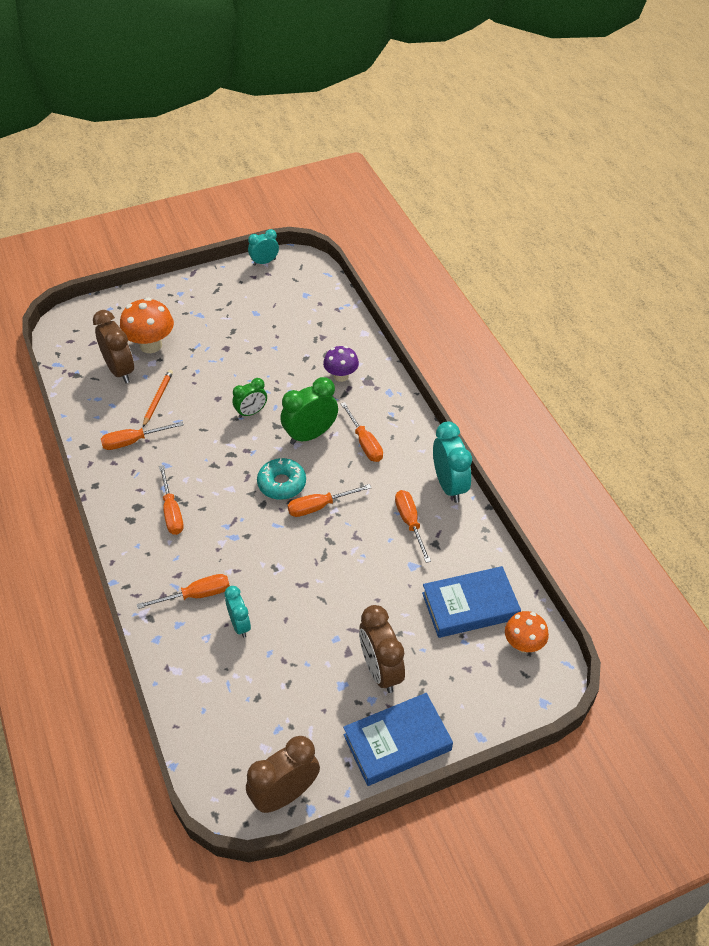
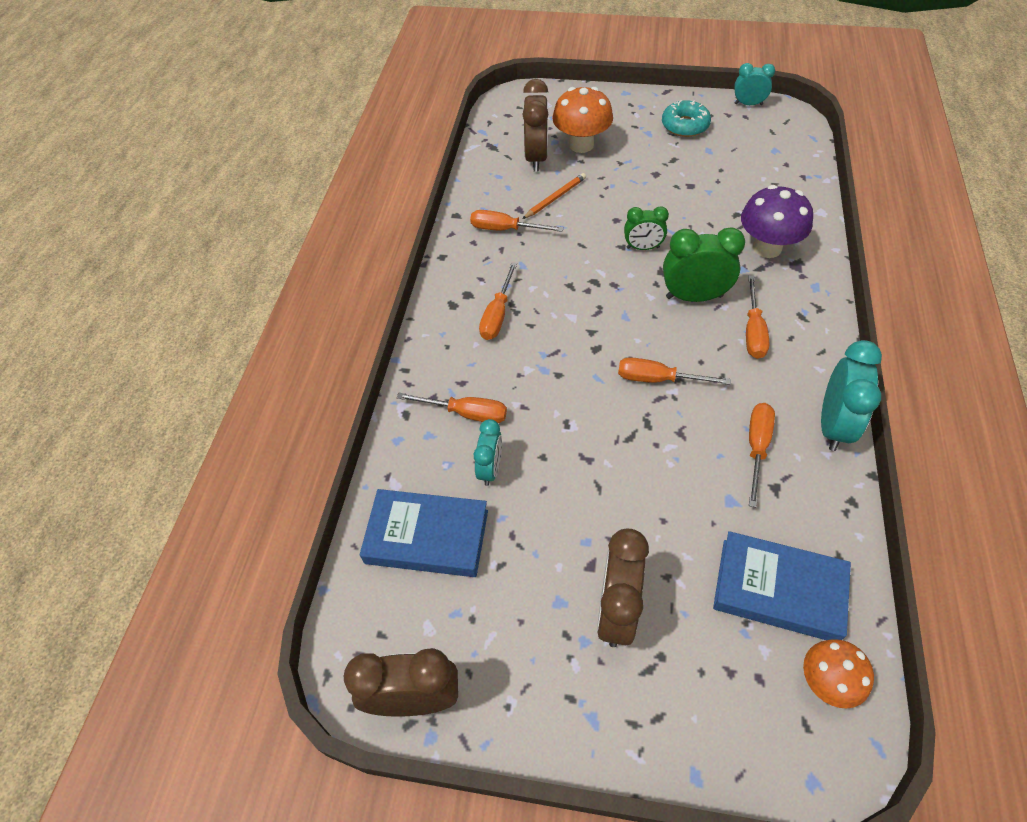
camera: 35 degrees right, 5 degrees up
(282, 484) = (630, 336): turquoise donut -> turquoise donut (685, 125)
(341, 376) = (767, 248): purple mushroom -> purple mushroom, size x1.54
(397, 742) = (583, 717): blue book -> blue book (427, 537)

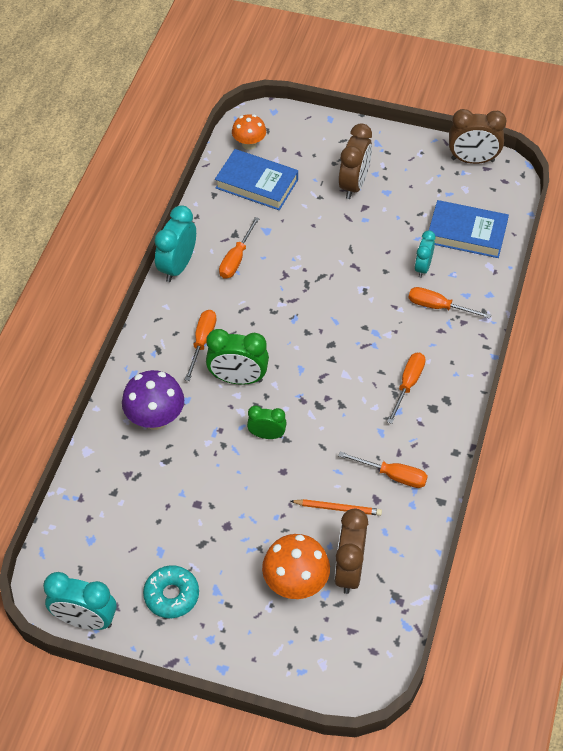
camera: 175 degrees left, 0 degrees up
(555, 198) = (337, 508): orange pencil -> orange pencil turned 135 degrees counterclockwise
(658, 379) = (289, 314): orange screwdriver -> none
(748, 104) = (85, 620): turquoise clock -> turquoise clock, size x1.63

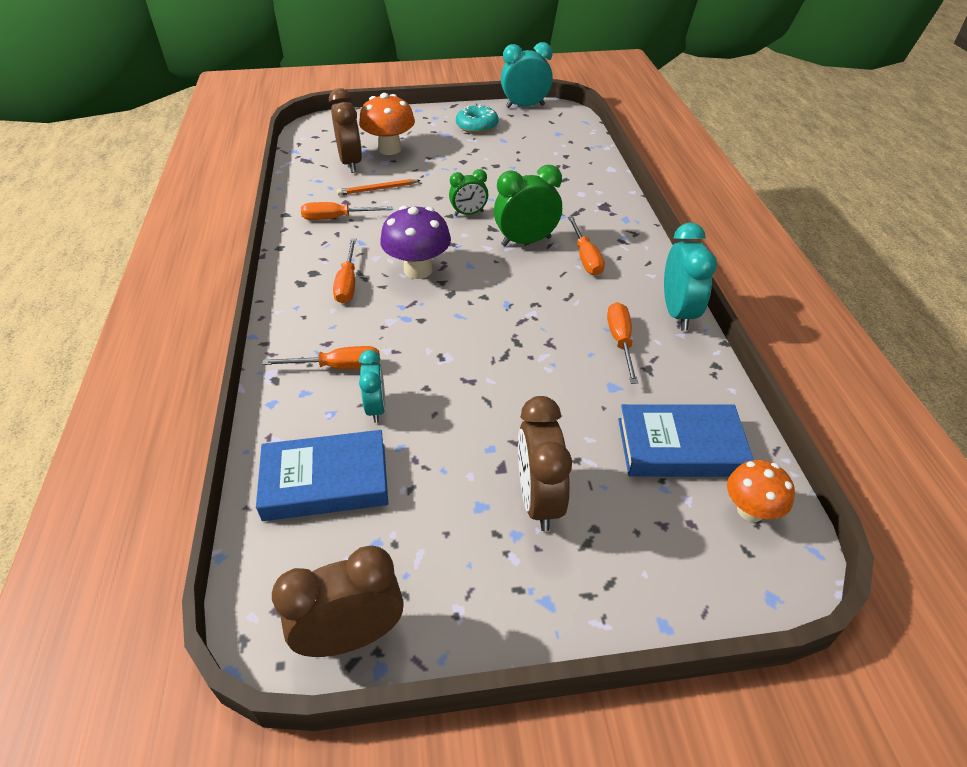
camera: 155 degrees right, 10 degrees down
(155, 418) = (576, 198): purple mushroom -> purple mushroom (418, 270)

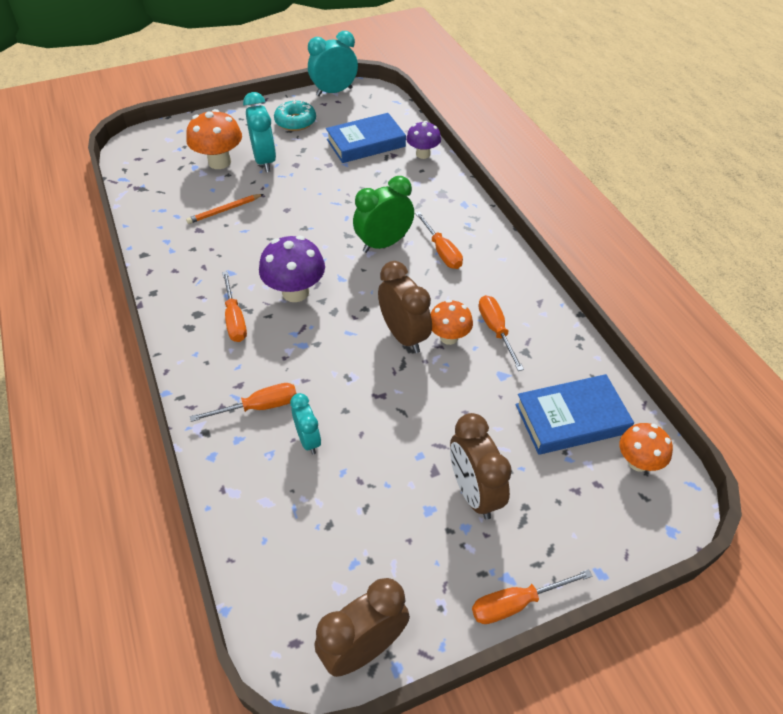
camera: 15 degrees left, 5 degrees up
(325, 481) = (290, 519): blue book -> blue book (366, 143)
(336, 218) = (196, 250): orange screwdriver -> orange screwdriver (516, 603)
(351, 163) = (187, 184): brown clock -> brown clock (404, 336)
(469, 213) = (321, 223): green clock -> none
(565, 339) = (449, 337): none -> orange mushroom
(596, 169) = (423, 154): none -> purple mushroom
(678, 313) = (535, 293): turquoise clock -> turquoise clock (265, 161)

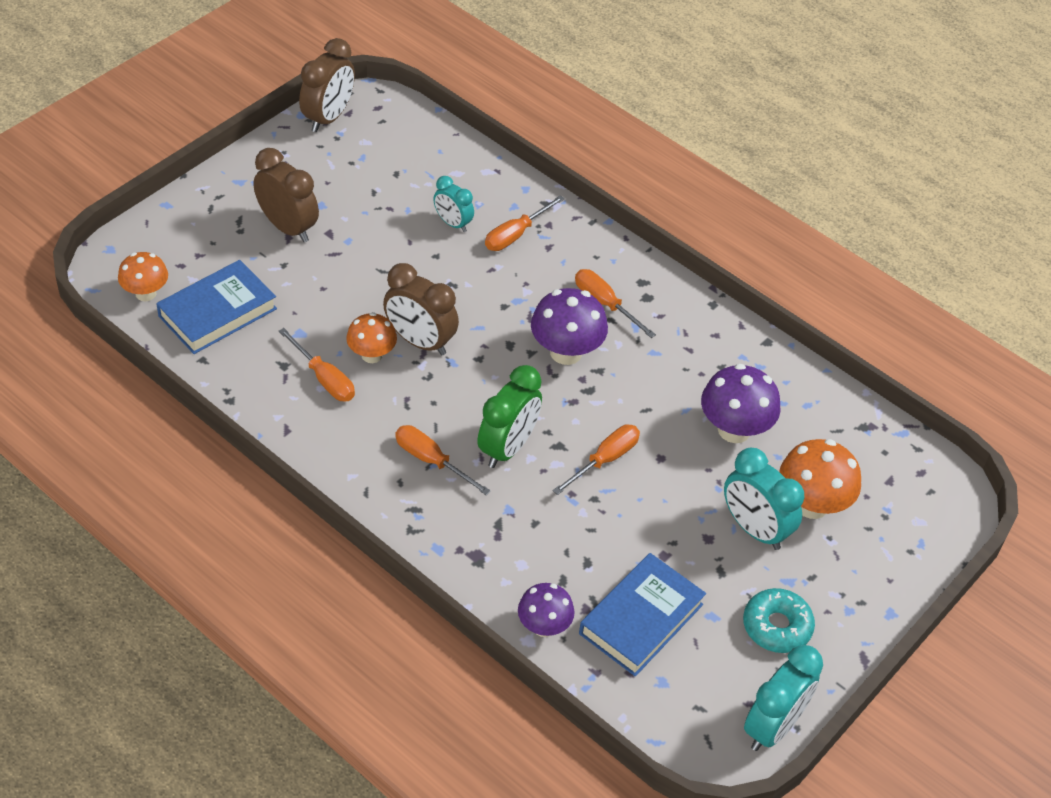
camera: 150 degrees right, 0 degrees up
(224, 210) = (734, 430): orange pencil -> purple mushroom
(516, 603) = (228, 169): orange screwdriver -> orange screwdriver (605, 460)

